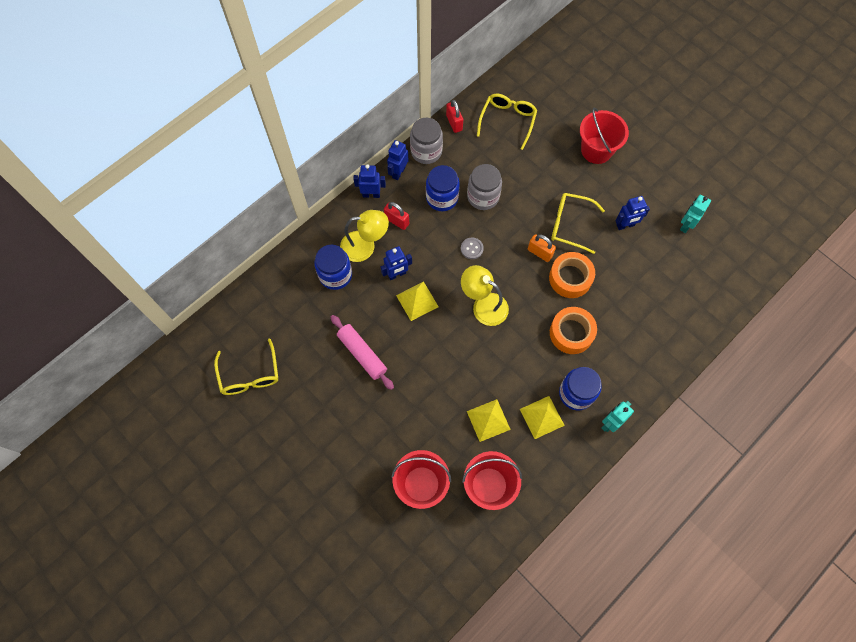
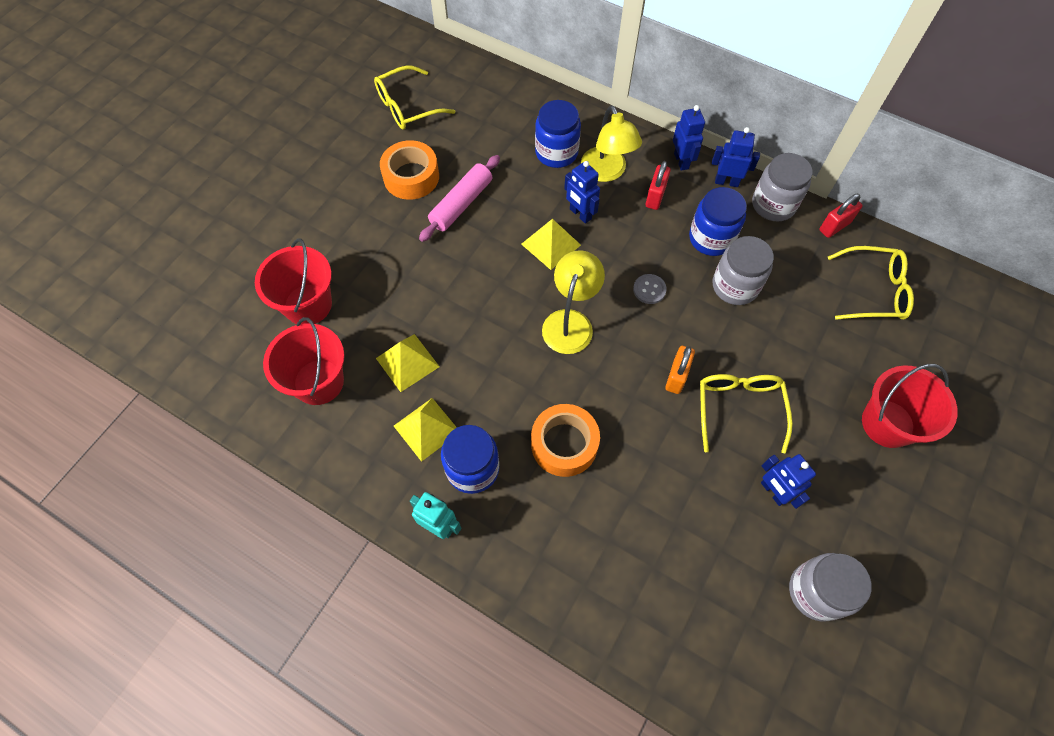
camera: 75 degrees right, 5 degrees down
(570, 278) = (651, 426): orange tape -> orange tape (411, 177)
(686, 225) = (816, 591): turquoise robot -> grey jar

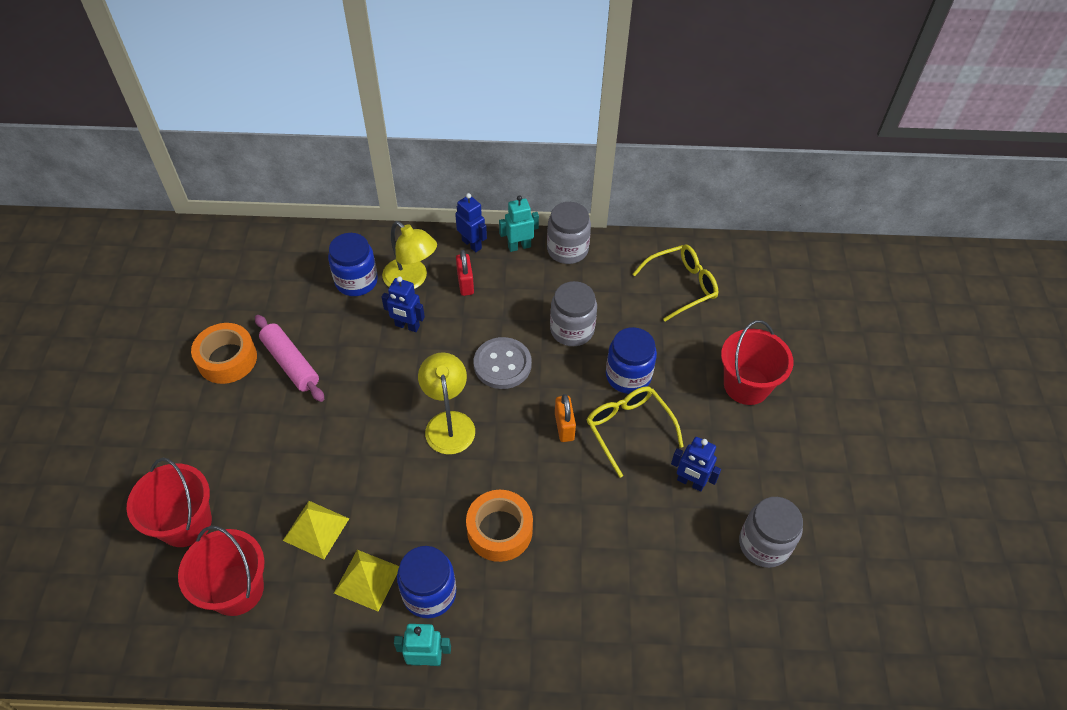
camera: 30 degrees left, 10 degrees down
(407, 107) = (188, 296): yellow glasses -> none
(461, 204) = (290, 363): pink rolling pin -> pink rolling pin turned 45 degrees counterclockwise
(551, 244) = (395, 363): yellow pyramid -> none
(649, 290) = (502, 364): grey button -> grey button, size x1.84
(711, 238) = (531, 299): blue jar -> blue jar (628, 376)
(726, 182) = (519, 246): blue robot -> turquoise robot
(834, 226) = (625, 247): red padlock -> none

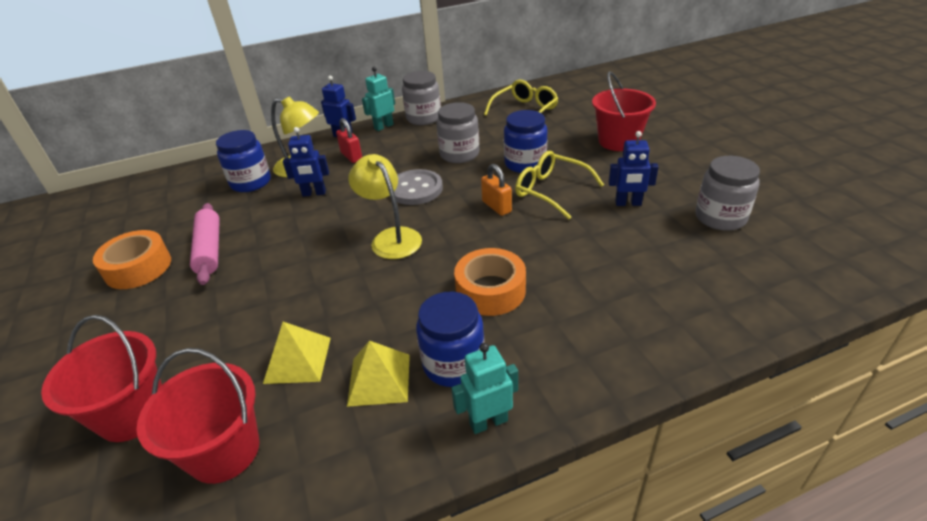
camera: 20 degrees left, 15 degrees down
(290, 363) = (209, 250): pink rolling pin -> pink rolling pin turned 45 degrees clockwise

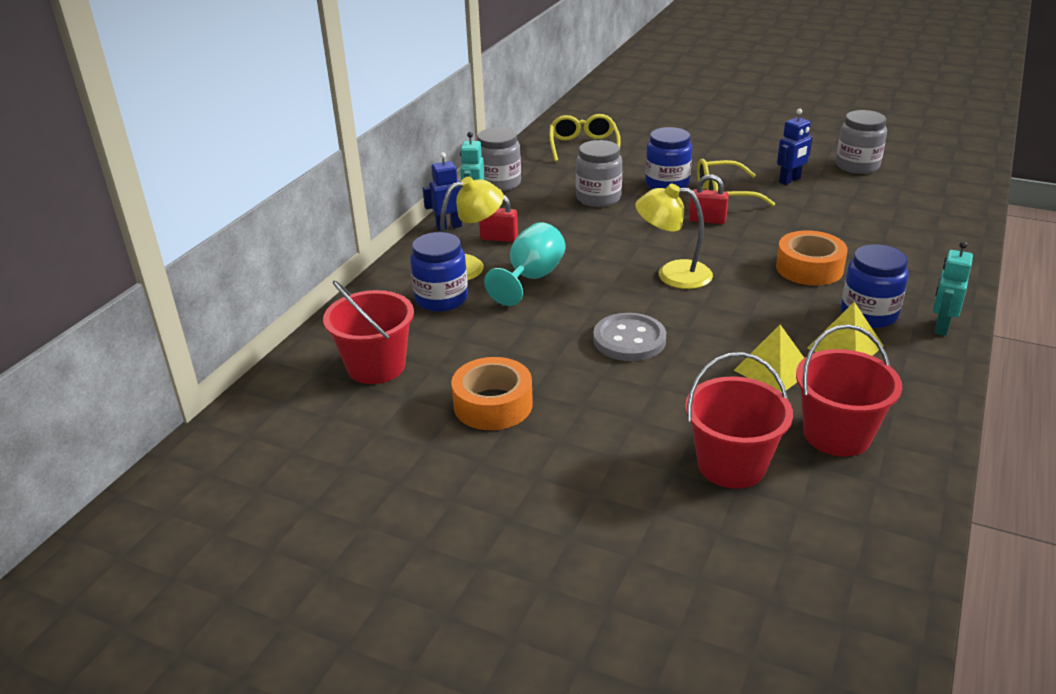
camera: 45 degrees left, 5 degrees down
(209, 250) = (532, 358): pink rolling pin -> none
(314, 193) = (531, 278): blue robot -> turquoise goblet
(415, 189) = (617, 236): grey button -> grey button (629, 340)
(496, 207) = (707, 220): orange padlock -> red padlock
(618, 141) = (704, 143): red bucket -> red bucket (376, 366)

